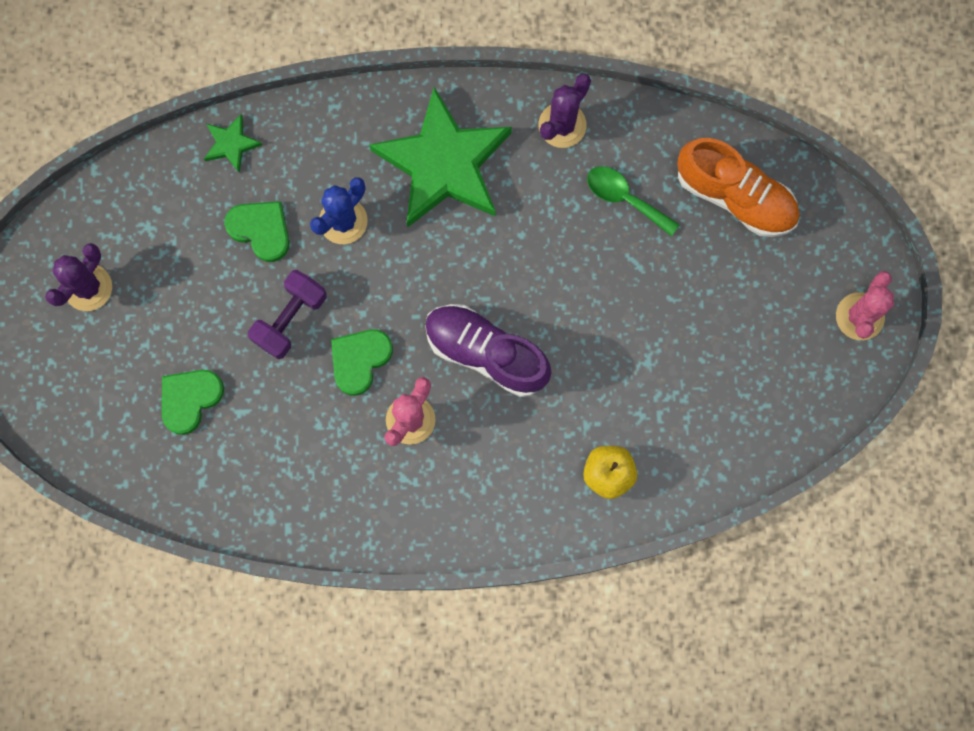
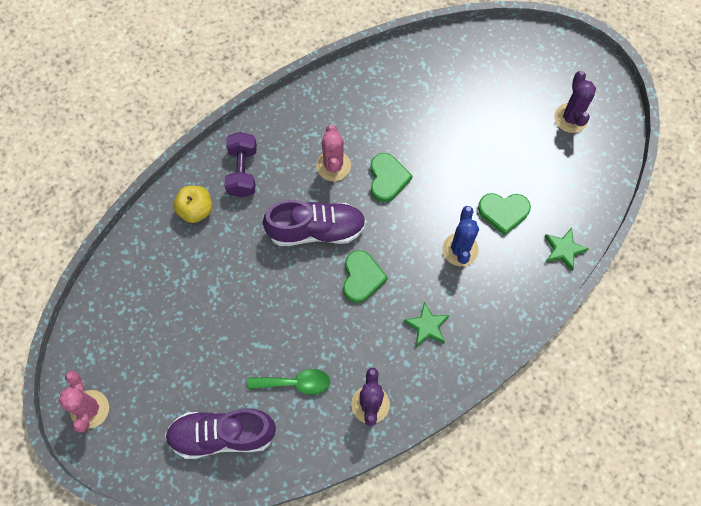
camera: 145 degrees right, 10 degrees down
(190, 399) = (464, 98): green heart -> green heart (362, 277)
(290, 319) = (445, 175): purple dumbbell -> purple dumbbell (242, 171)
(443, 164) = (427, 326): green star -> green star, size x0.42
(735, 196) = (222, 435): orange shoe -> purple shoe

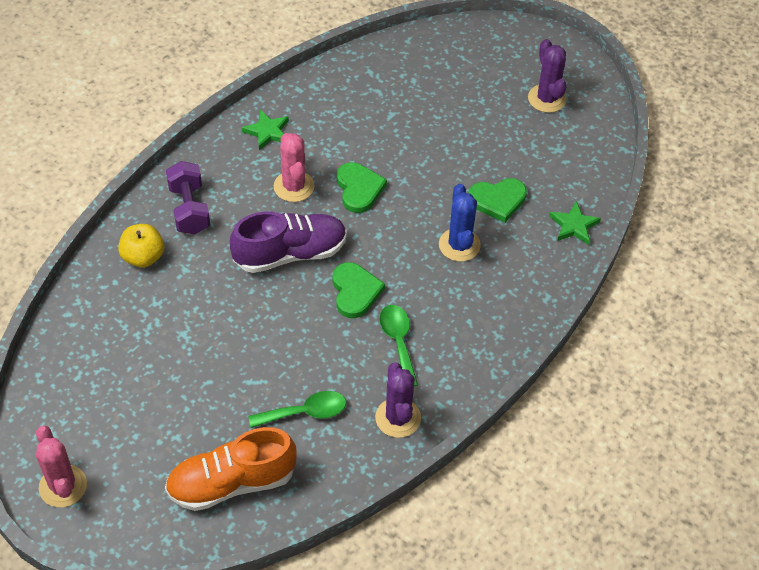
camera: 15 degrees left, 15 degrees down
(222, 435) = (232, 482): purple shoe -> orange shoe
(387, 332) = (398, 341): none -> green spoon
(427, 326) = (442, 327): green star -> green star (267, 132)

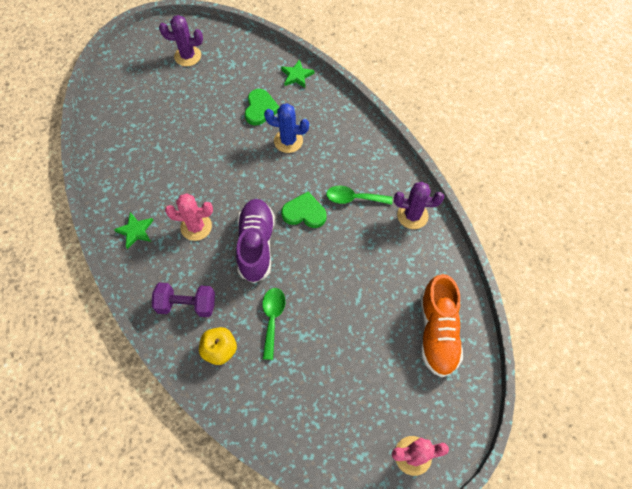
camera: 70 degrees left, 10 degrees up
(305, 412) = (393, 270): green spoon -> green spoon (272, 318)
(359, 189) = (216, 186): green heart -> none

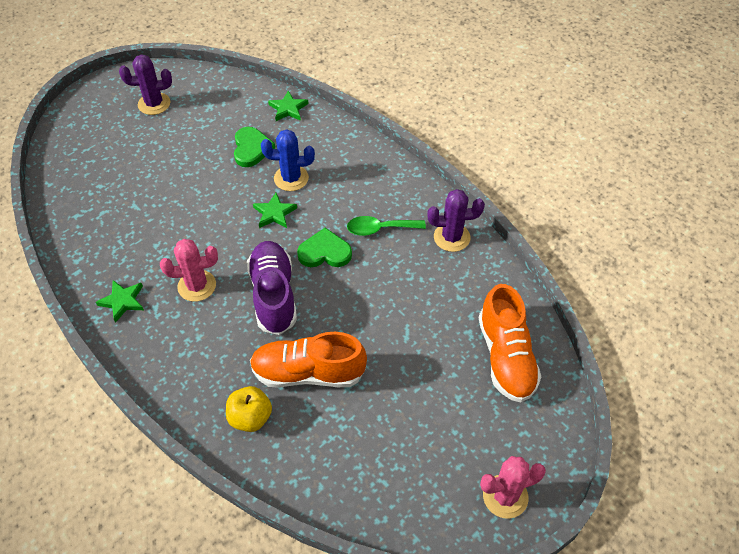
camera: 10 degrees left, 10 degrees down
(187, 305) = (200, 373): purple dumbbell -> none
(269, 171) = (274, 213): none -> green star
(272, 318) = (308, 373): green spoon -> orange shoe

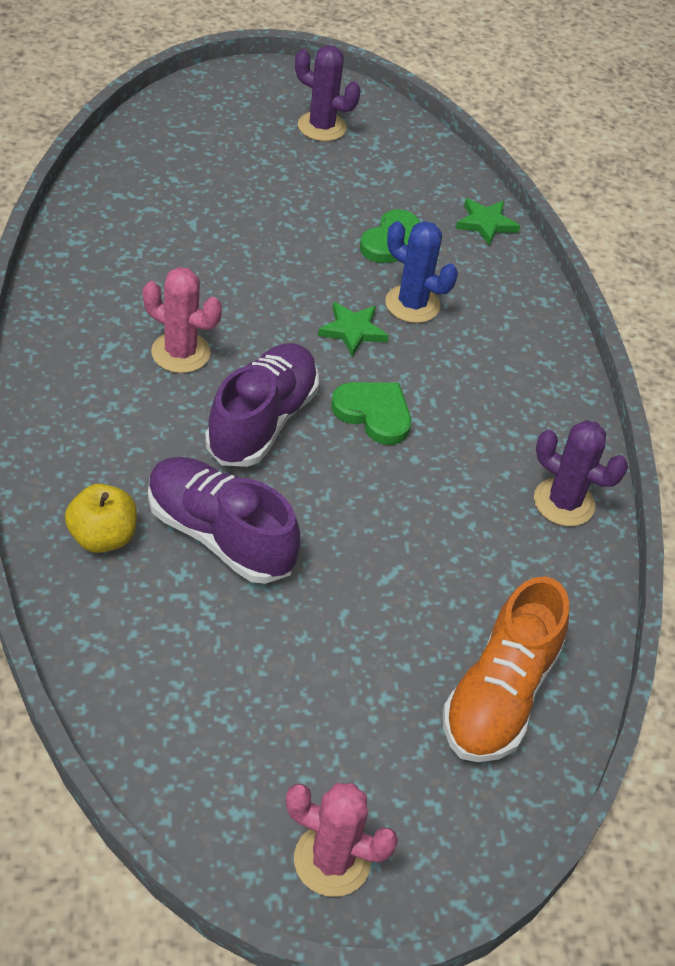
camera: 30 degrees right, 5 degrees down
(122, 301) = (81, 315): green star -> none
(308, 373) = (220, 535): orange shoe -> purple shoe
(380, 229) = (473, 431): green spoon -> none

